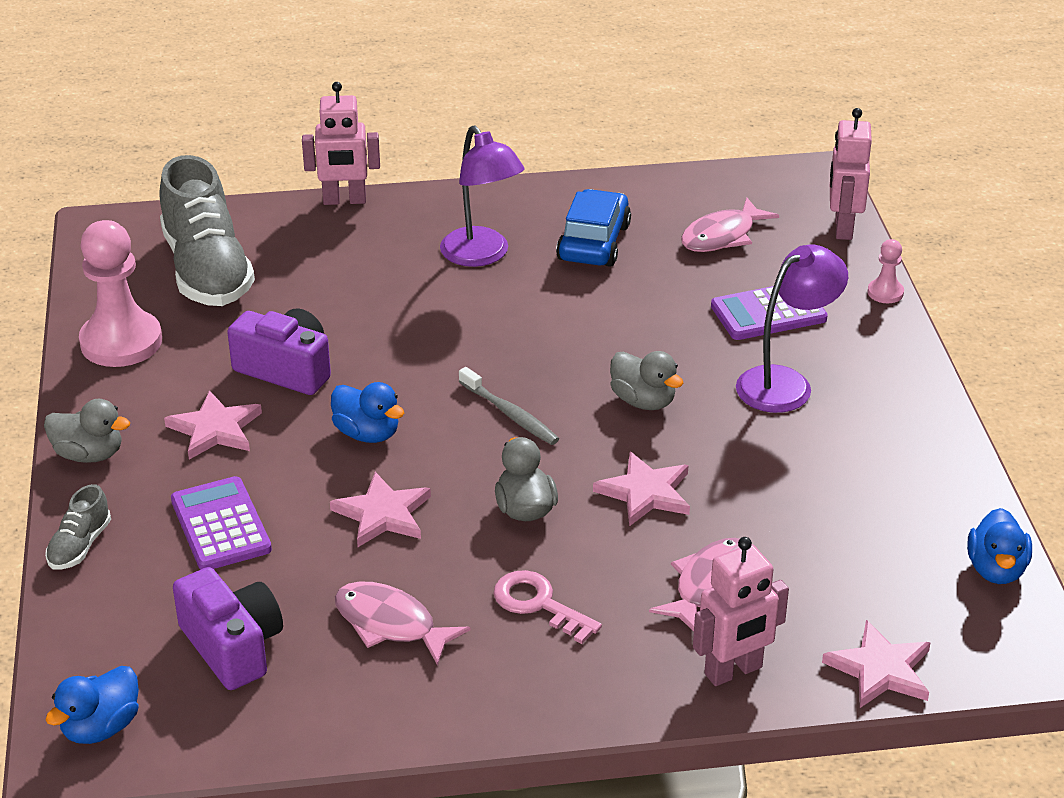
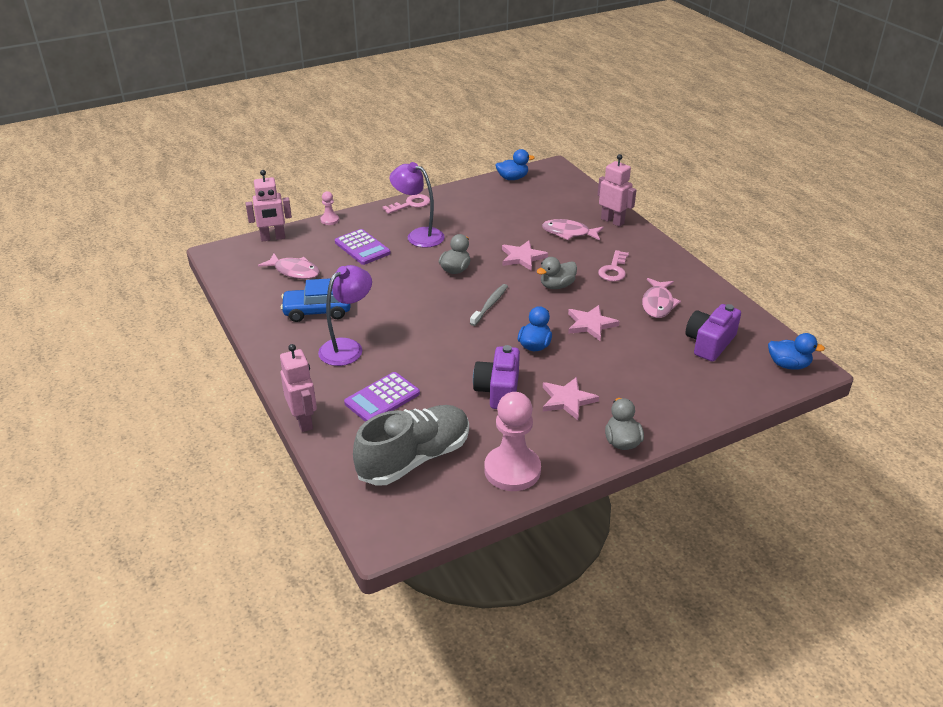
camera: 110 degrees left, 0 degrees up
(80, 546) = (691, 416): grey shoe -> none
(220, 525) = (638, 373): purple calculator -> purple calculator (382, 398)
(880, 670) = (586, 194): pink star -> none
(915, 397) = (410, 204): none -> pink key

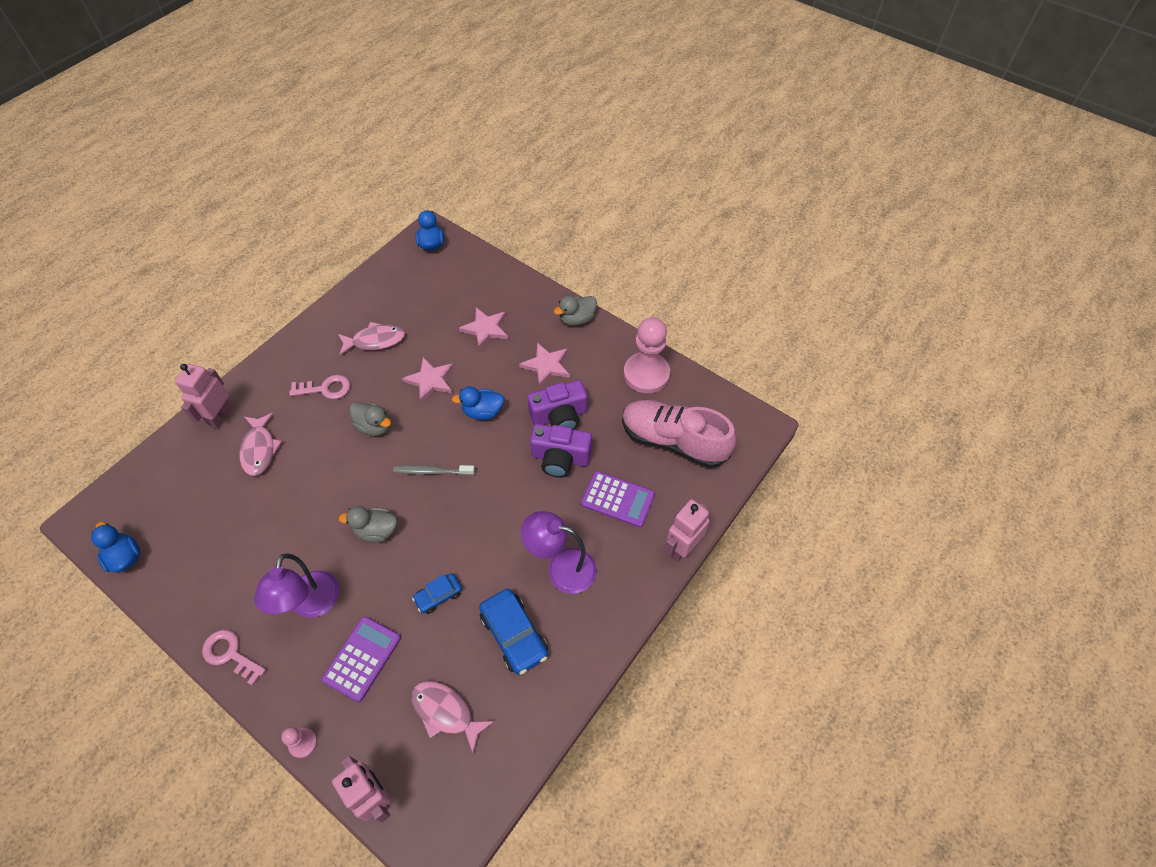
camera: 115 degrees left, 20 degrees up
(294, 271) = (445, 712): pink fish -> pink fish turned 60 degrees counterclockwise
(378, 285) = (438, 596): none -> blue car
(414, 458) = (673, 441): grey shoe -> pink shoe
(522, 257) = (328, 475): pink star -> pink star (485, 329)
(709, 343) = (422, 294): purple camera -> purple camera (560, 458)

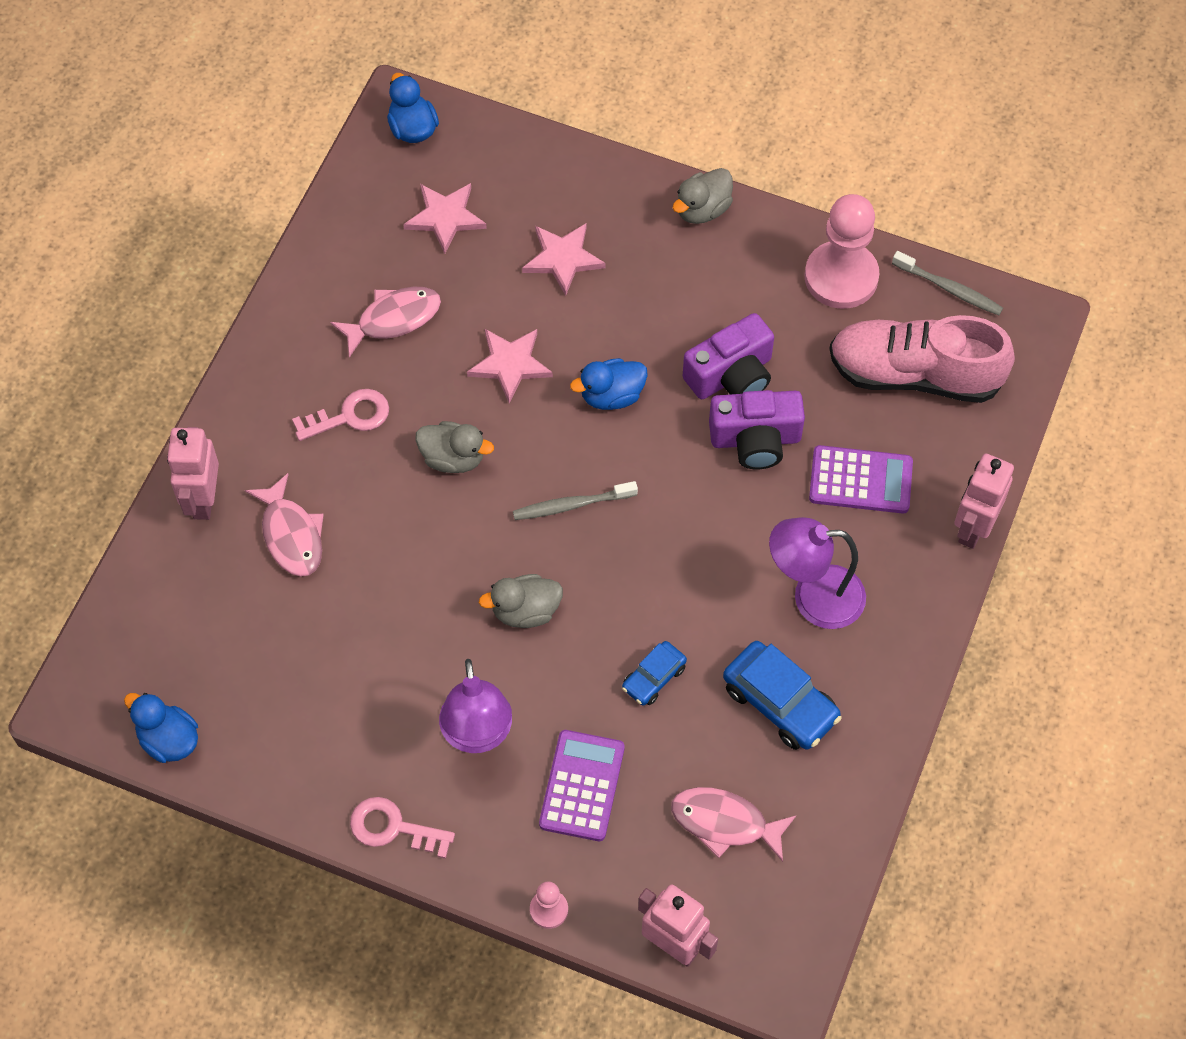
camera: 15 degrees left, 5 degrees up
(546, 365) = (682, 298): pink star -> pink star (445, 217)
(711, 395) = (949, 289): none -> grey toothbrush

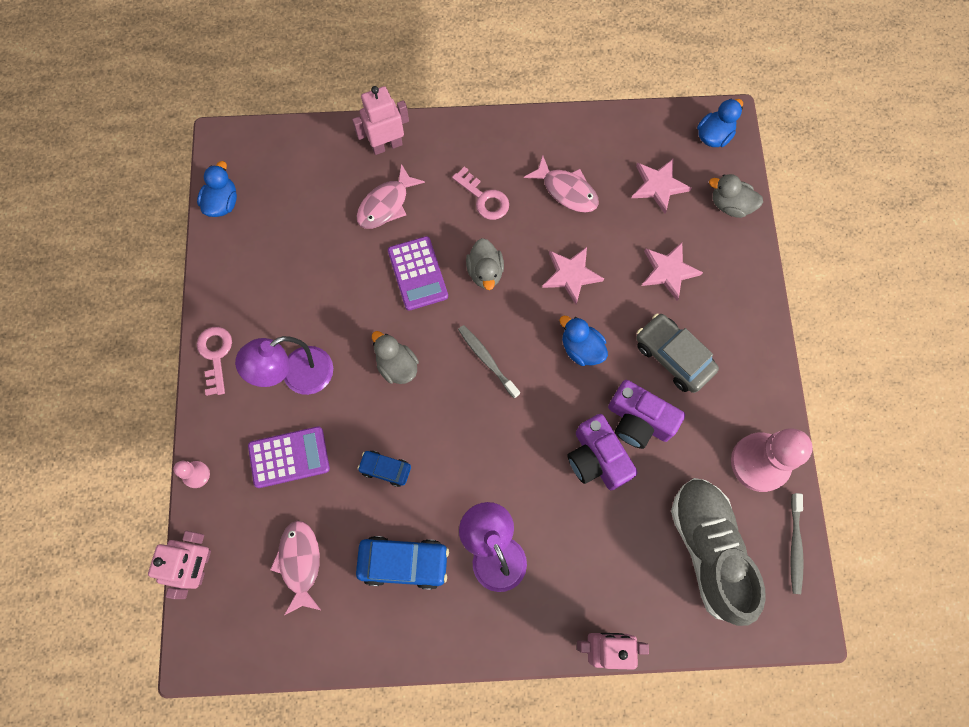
camera: 65 degrees right, 10 degrees up
(672, 304) = (673, 357): none -> grey car
(702, 209) = (760, 343): grey duck -> grey duck (730, 205)
(780, 702) = (404, 562): blue car -> blue car turned 105 degrees counterclockwise
(860, 480) = (602, 546): purple calculator -> purple calculator (418, 273)
(914, 374) = (708, 550): pink shoe -> grey shoe

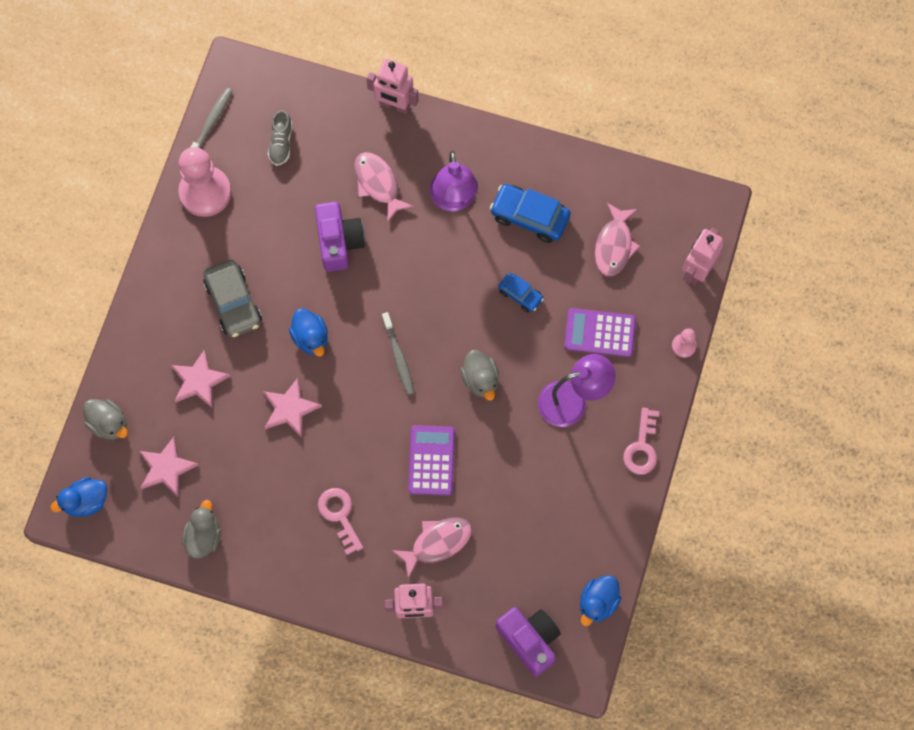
camera: 160 degrees left, 0 degrees up
(485, 272) = (368, 440): grey duck -> grey duck (204, 536)
(567, 191) = (257, 495): pink fish -> pink fish (378, 184)
(638, 420) = (289, 260): purple camera -> purple camera (529, 640)
(708, 550) = (281, 143): grey shoe -> grey shoe, size x0.44

